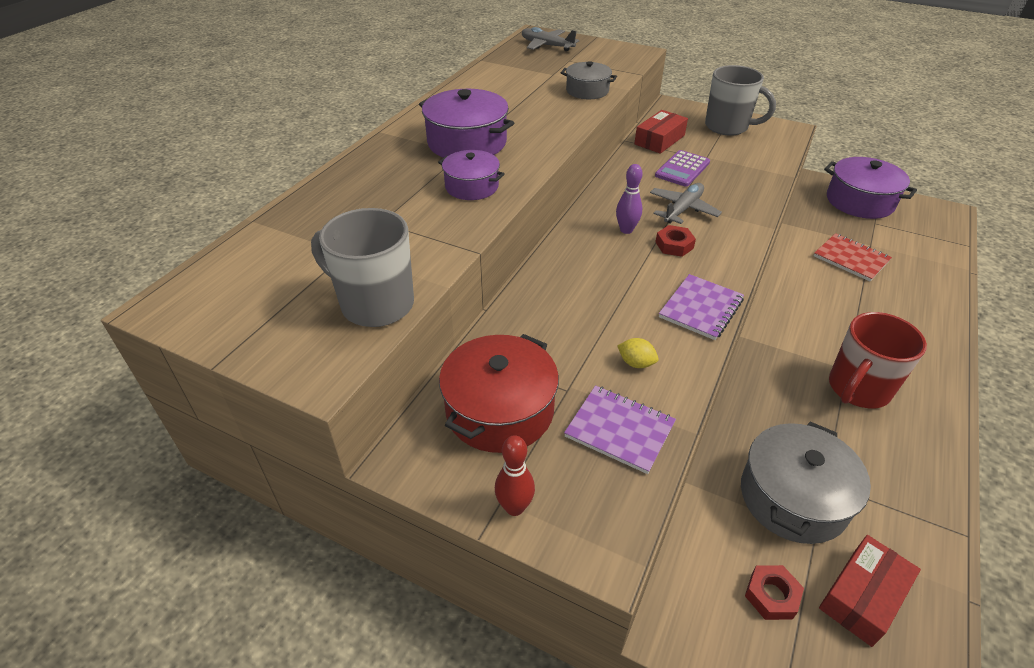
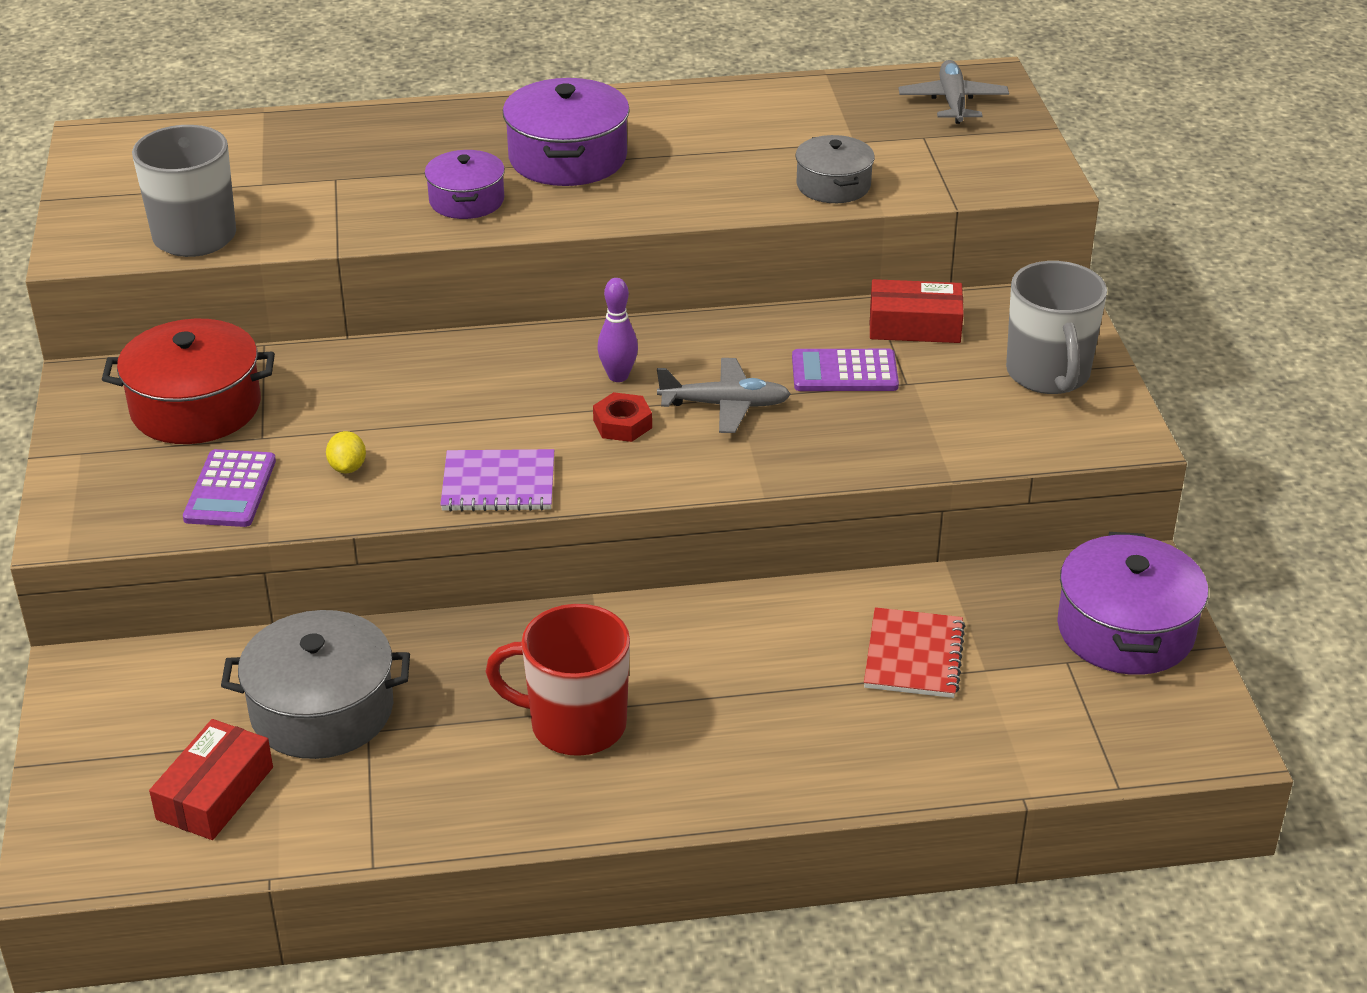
camera: 55 degrees right, 5 degrees down
(514, 507) = (78, 463): red bowling pin -> none
(619, 430) = (230, 490): purple notebook -> purple calculator
(771, 595) = (167, 726): red nut -> none
(863, 596) = (215, 793): red box -> red box turned 75 degrees counterclockwise

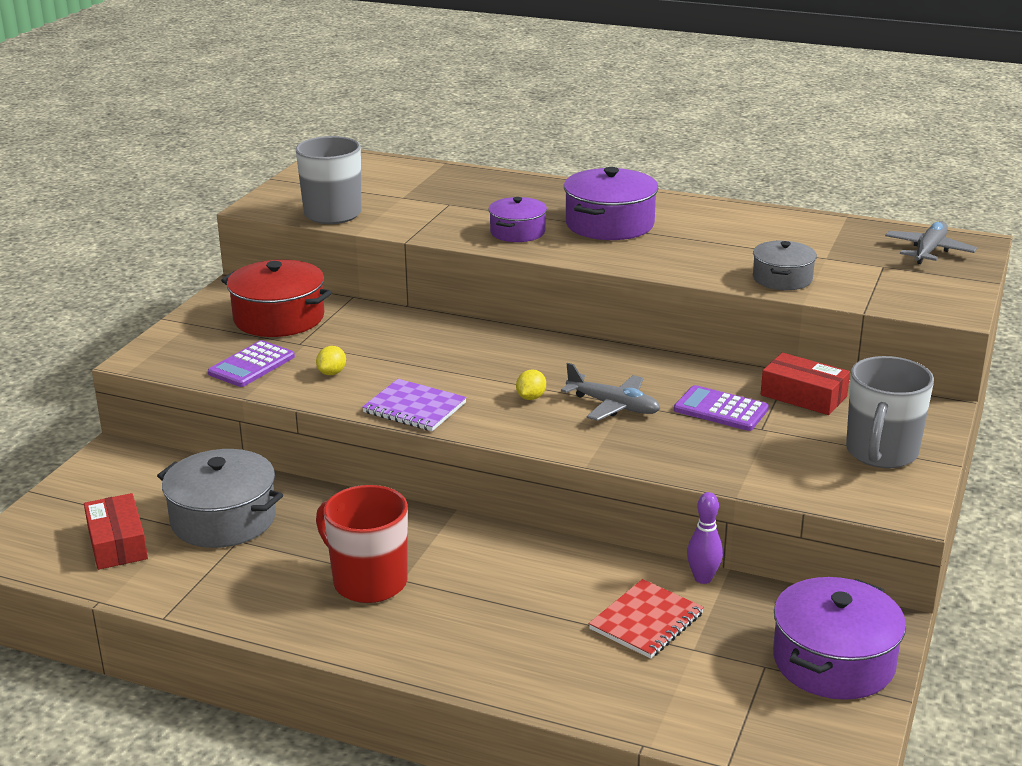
camera: 30 degrees right, 10 degrees down
(215, 793) = (117, 543): red box -> red box turned 75 degrees counterclockwise
(618, 376) = (556, 370): purple bowling pin -> purple bowling pin (703, 578)
(622, 424) = (531, 397): red nut -> yellow lemon

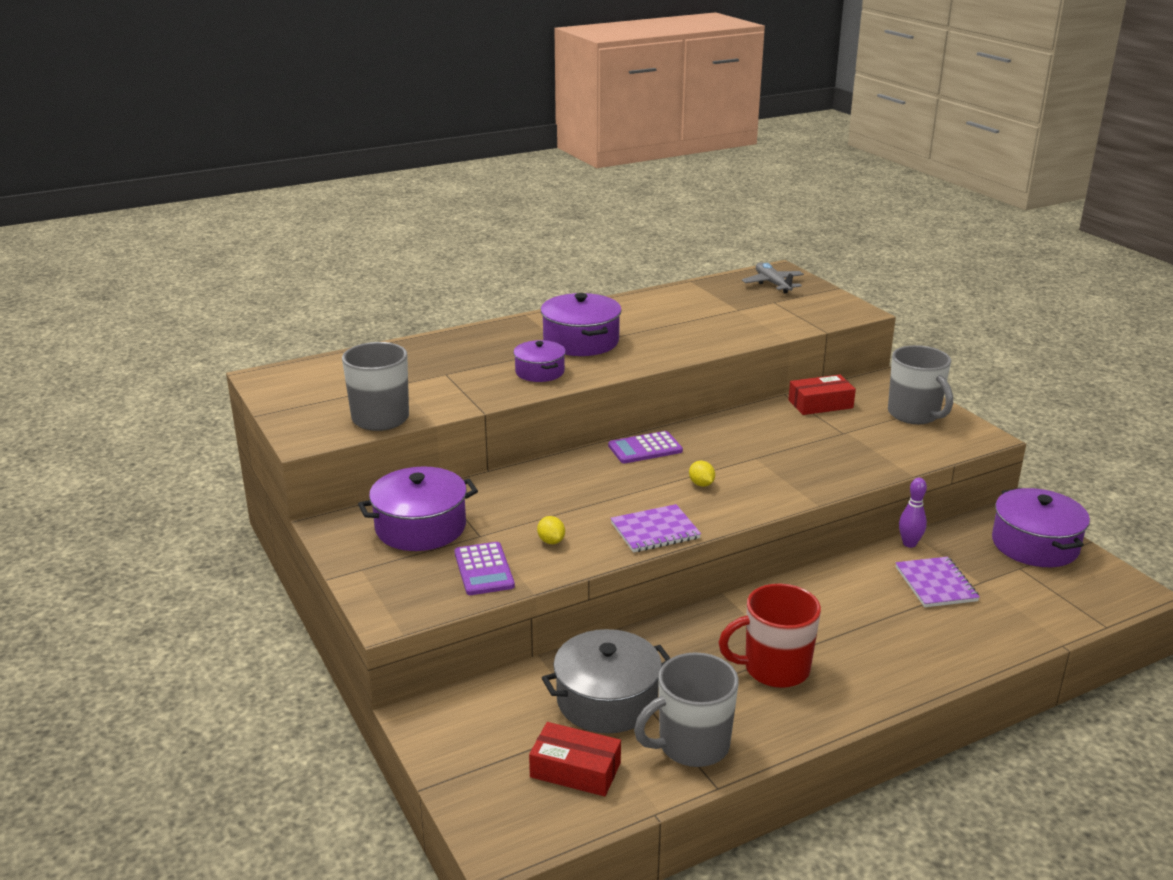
camera: 50 degrees left, 0 degrees up
(206, 583) = (691, 745): none -> grey mug
(279, 318) = (420, 527): red pot -> purple pot
(613, 406) = (752, 463): grey plane -> none
(646, 621) = (936, 584): red notebook -> purple notebook
(720, 410) = (804, 434): purple calculator -> purple calculator (645, 448)
(782, 278) = (747, 331): grey pot -> none

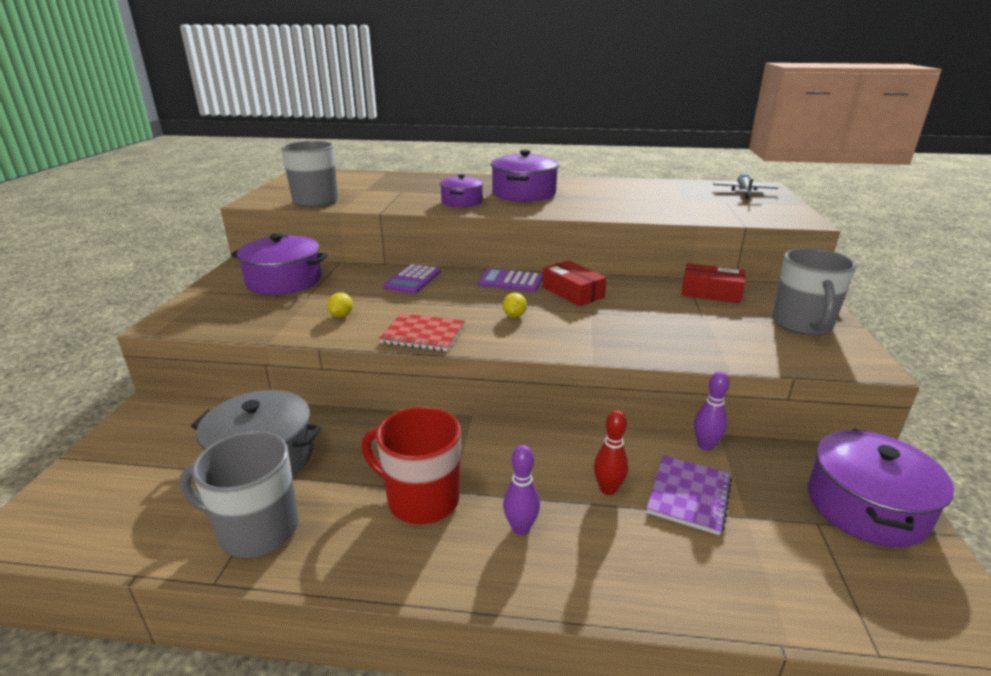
camera: 35 degrees right, 0 degrees up
(484, 569) = (269, 317): purple calculator -> purple calculator (413, 279)
(575, 770) = (155, 500): red box -> red box (572, 292)
(655, 531) = (423, 334): purple notebook -> red notebook
(862, 654) = (520, 528): none -> purple bowling pin
(884, 603) = (608, 489): none -> red bowling pin

